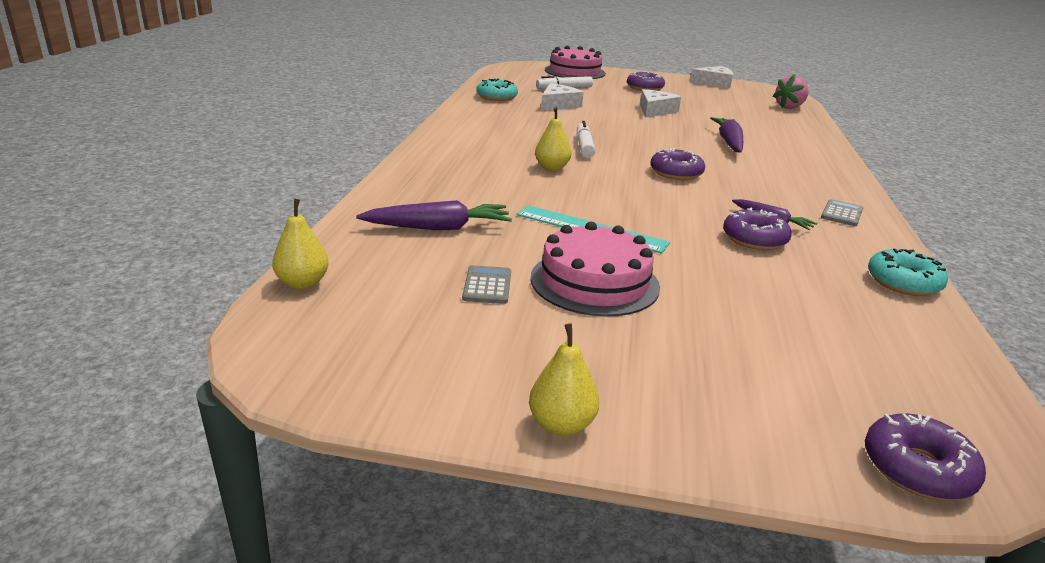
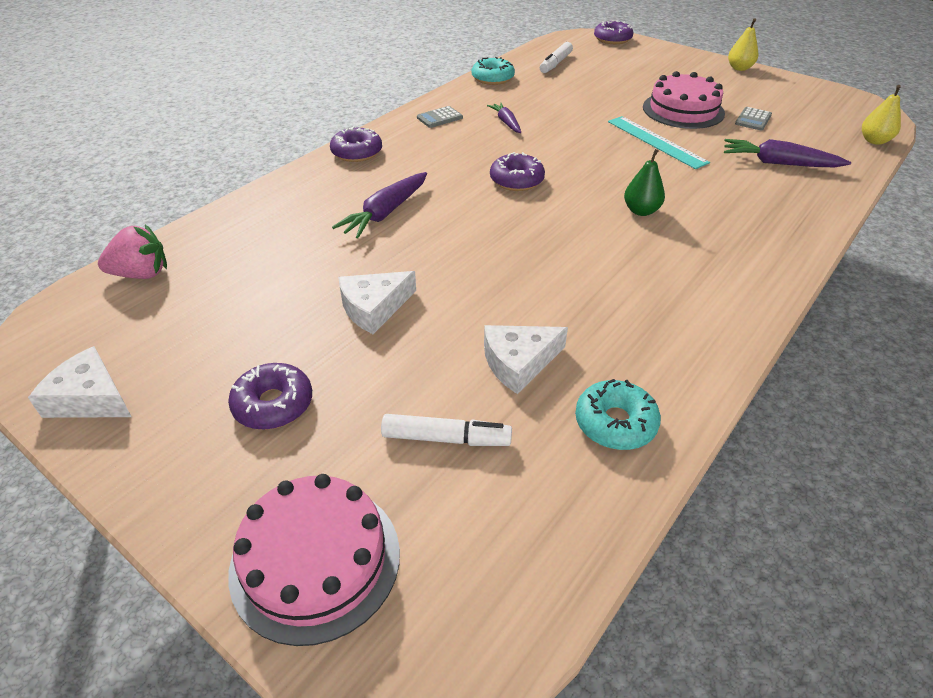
camera: 150 degrees left, 15 degrees up
(551, 168) = (641, 211): yellow pear -> green pear
(584, 146) = (574, 239): white marker -> white marker (555, 64)
(754, 239) = (542, 114): purple donut -> purple donut (357, 152)

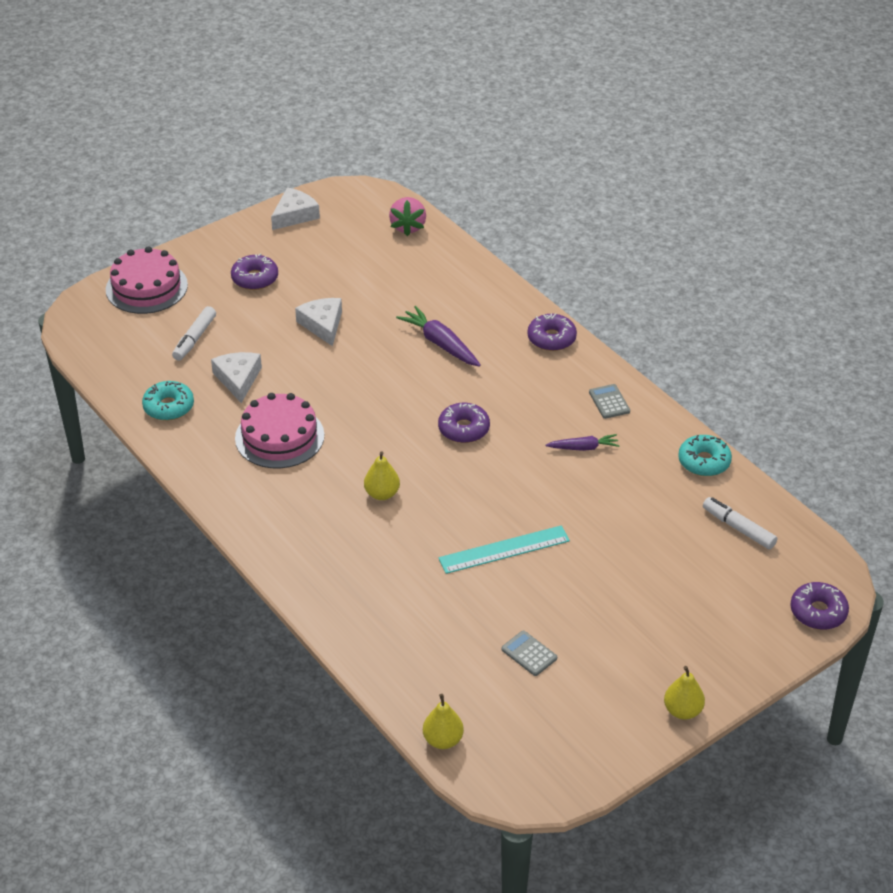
camera: 105 degrees right, 0 degrees up
(641, 211) = (382, 494): green pear -> yellow pear
(683, 110) = (571, 600): pink cake -> pink cake (279, 437)
(778, 163) = (425, 628): purple carrot -> none

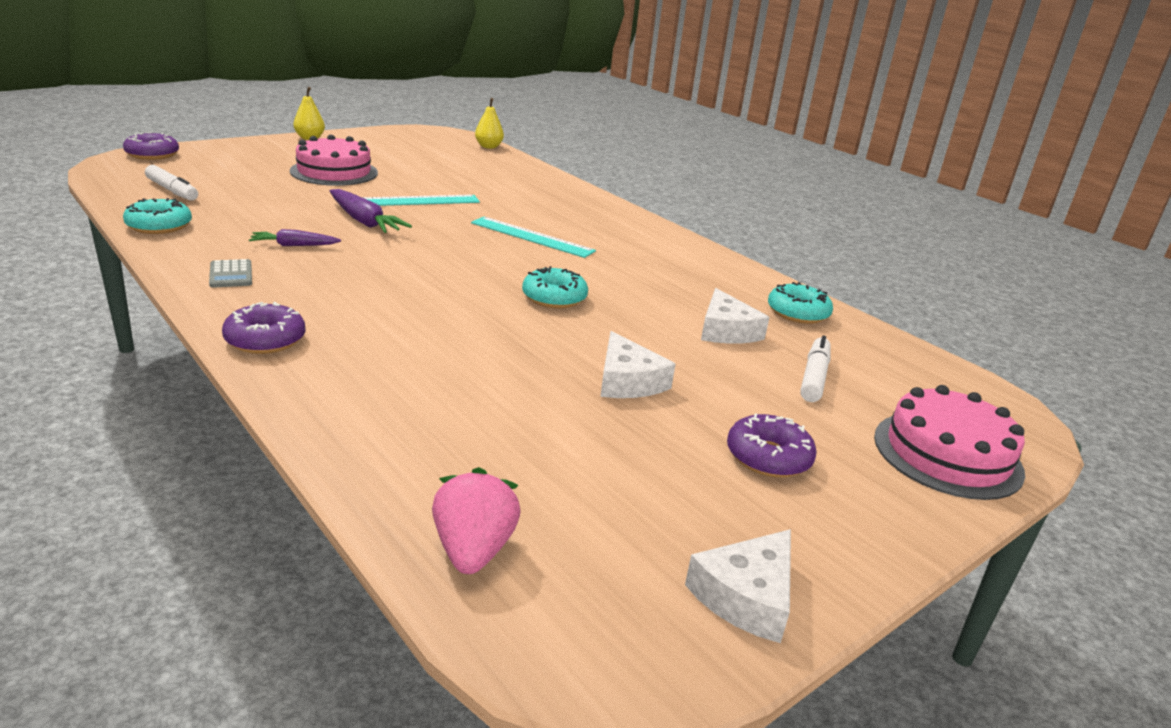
camera: 175 degrees right, 15 degrees down
(279, 437) = (652, 280): pink cake -> pink cake (334, 172)
(365, 403) = (554, 298): none -> turquoise donut
(382, 494) = (532, 237): yellow pear -> turquoise ruler
(440, 344) = (443, 346): purple carrot -> purple carrot (364, 221)
(463, 429) = (432, 269): purple donut -> none
(529, 654) = (414, 163): grey calculator -> none

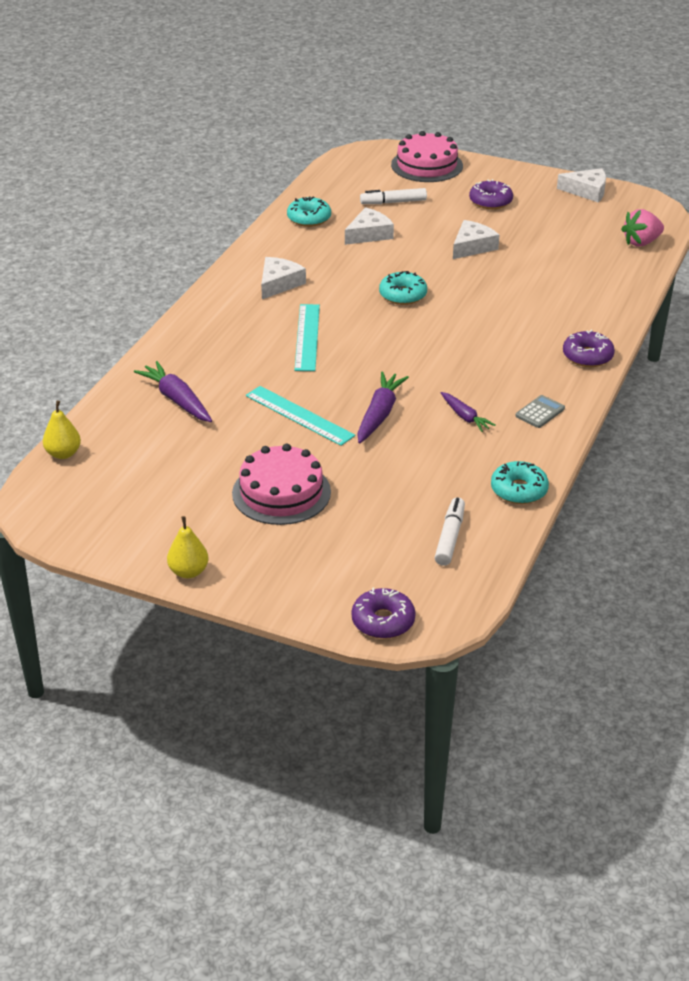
camera: 115 degrees left, 10 degrees up
(504, 180) = (177, 400): none -> purple carrot
(650, 256) = (279, 283): none -> white cheese

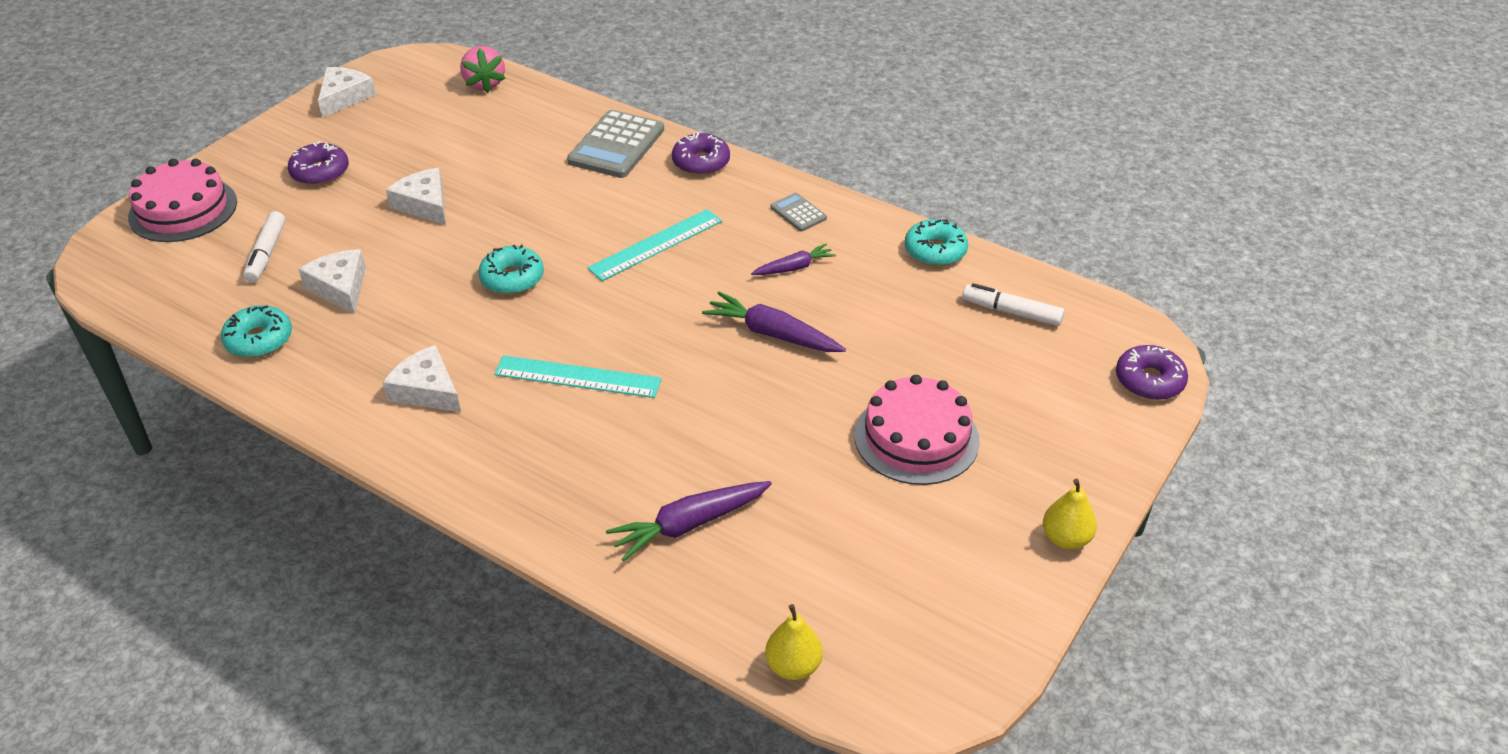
camera: 80 degrees left, 5 degrees up
(299, 415) = (757, 404): turquoise ruler -> turquoise ruler (656, 244)
(589, 313) = (616, 145): none -> grey calculator

